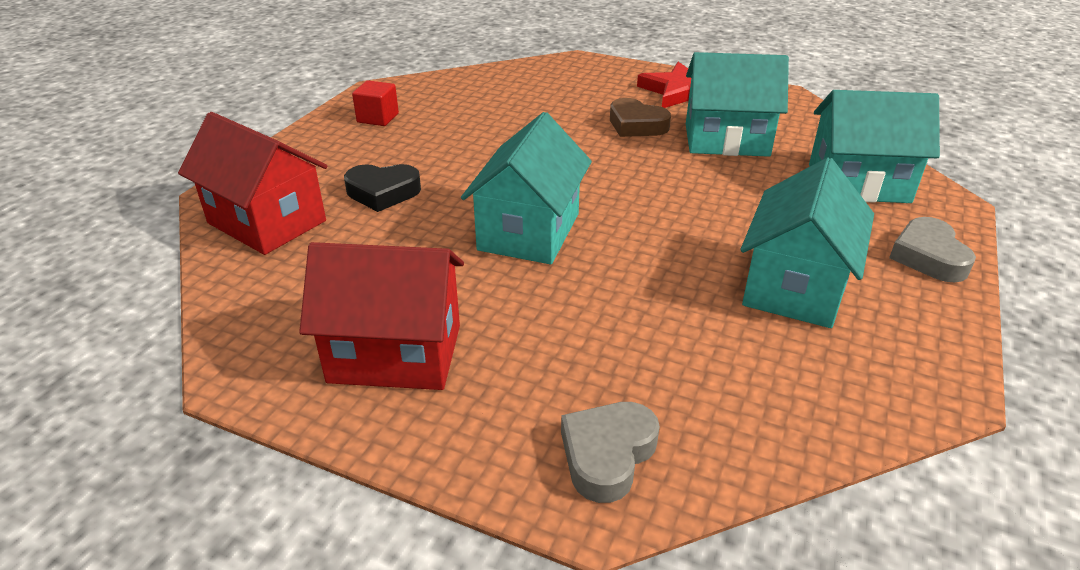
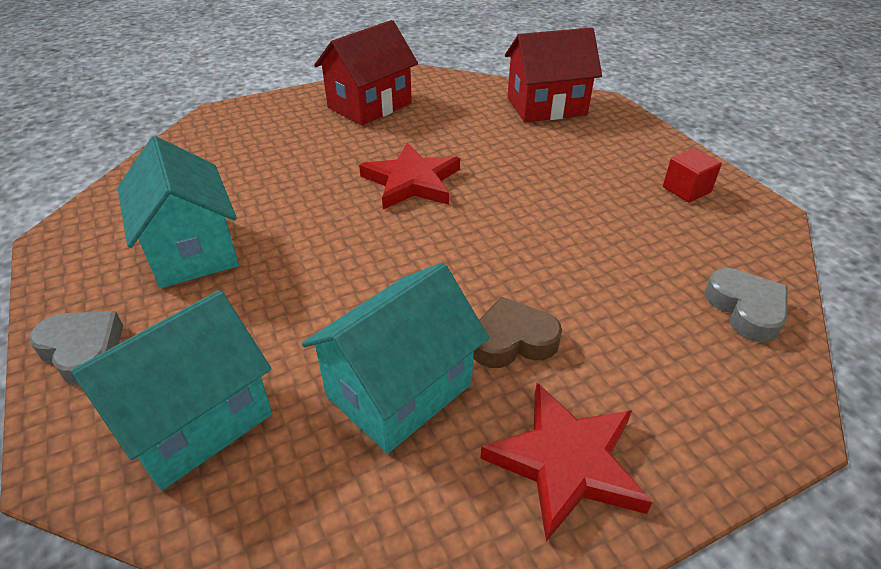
camera: 130 degrees right, 5 degrees up
(383, 192) = (538, 150): black heart -> none
(529, 232) = (412, 182): turquoise house -> red star
(607, 455) = (229, 126): grey heart -> grey heart (745, 309)

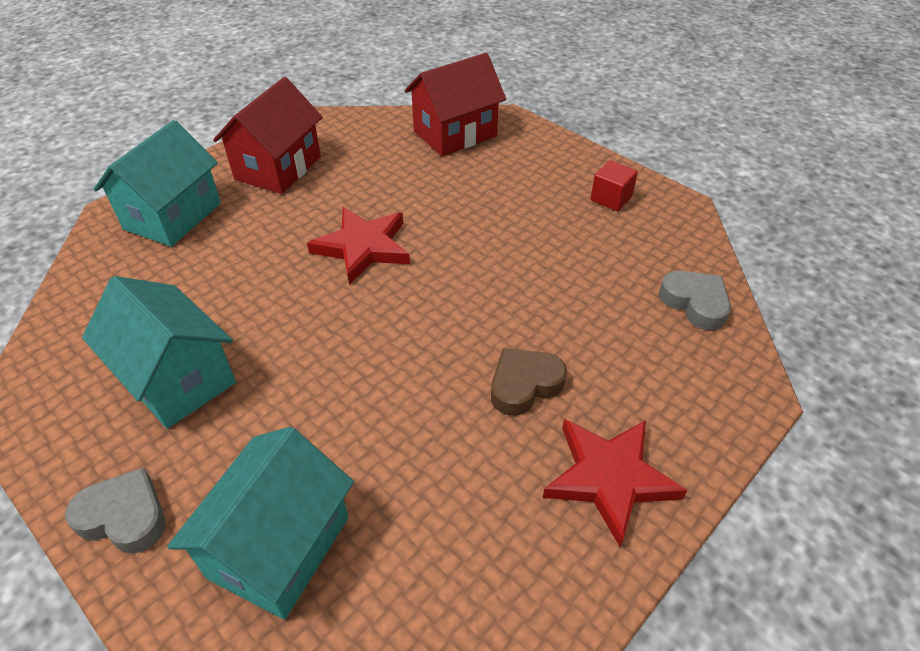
camera: 20 degrees left, 5 degrees up
(399, 390) = (449, 460): turquoise house -> turquoise house (173, 216)

